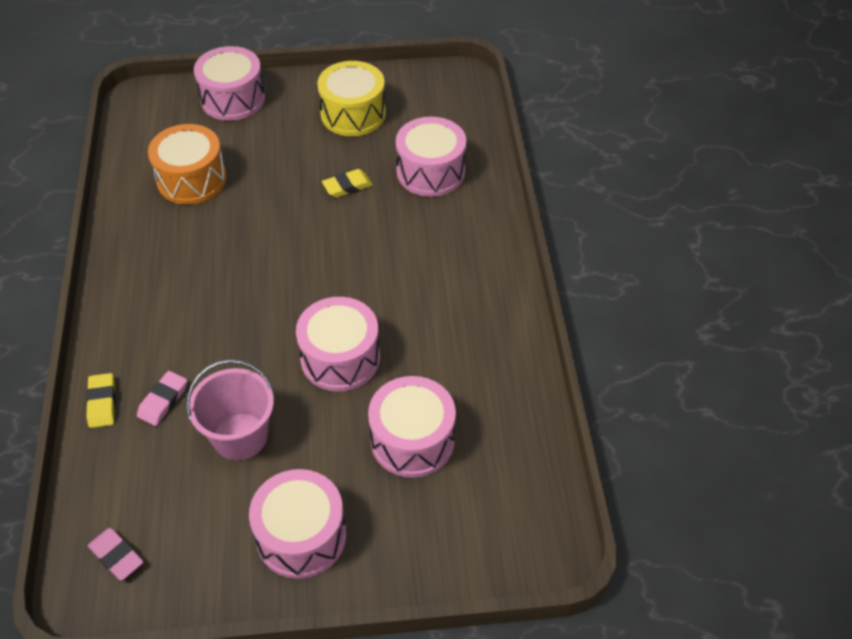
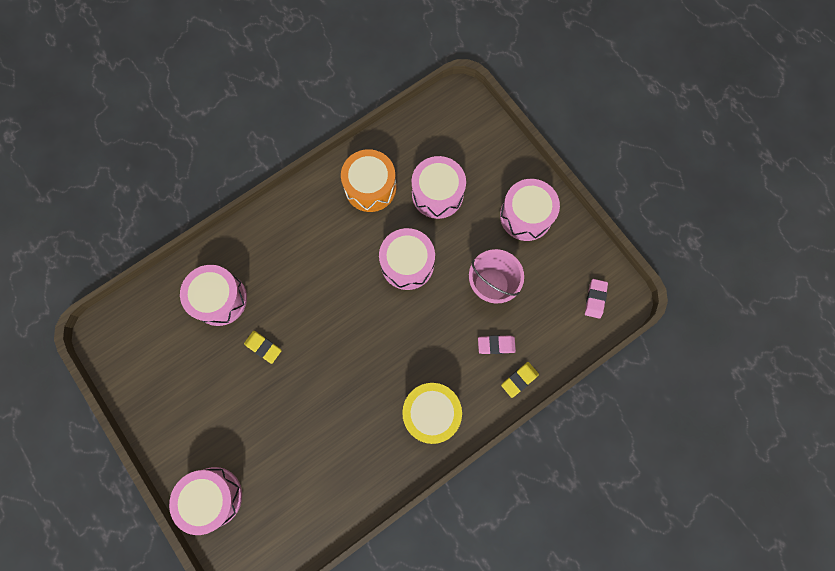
camera: 120 degrees left, 25 degrees up
(191, 179) = (315, 464): orange drum -> orange drum (370, 187)
(353, 114) = (185, 390): yellow drum -> yellow drum (431, 413)

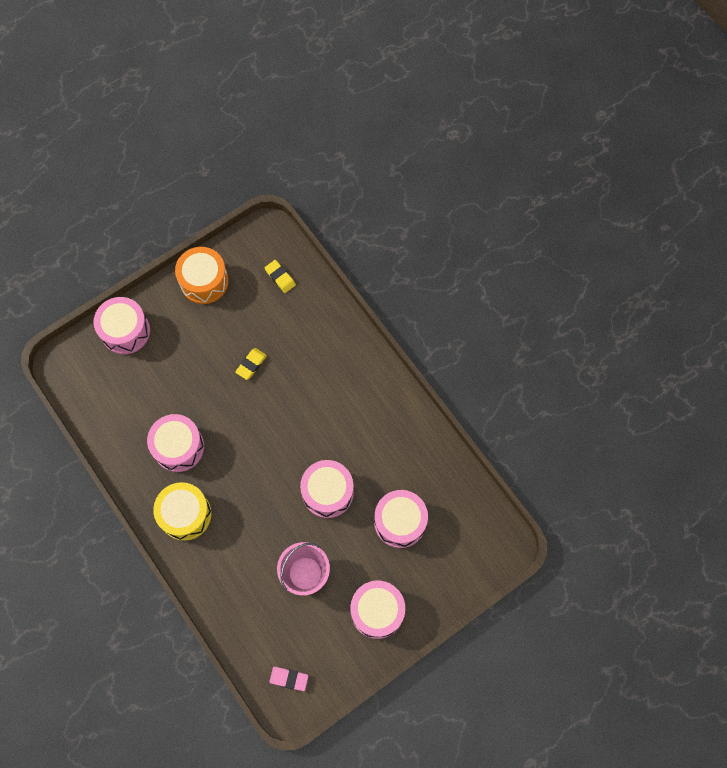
camera: 90 degrees right, 5 degrees down
(220, 299) = (296, 325): pink drum -> pink drum (178, 447)
(370, 187) = (406, 456): orange drum -> orange drum (204, 281)
(496, 345) = (246, 576): pink eraser -> none
(519, 379) = (212, 598): yellow eraser -> yellow eraser (280, 277)

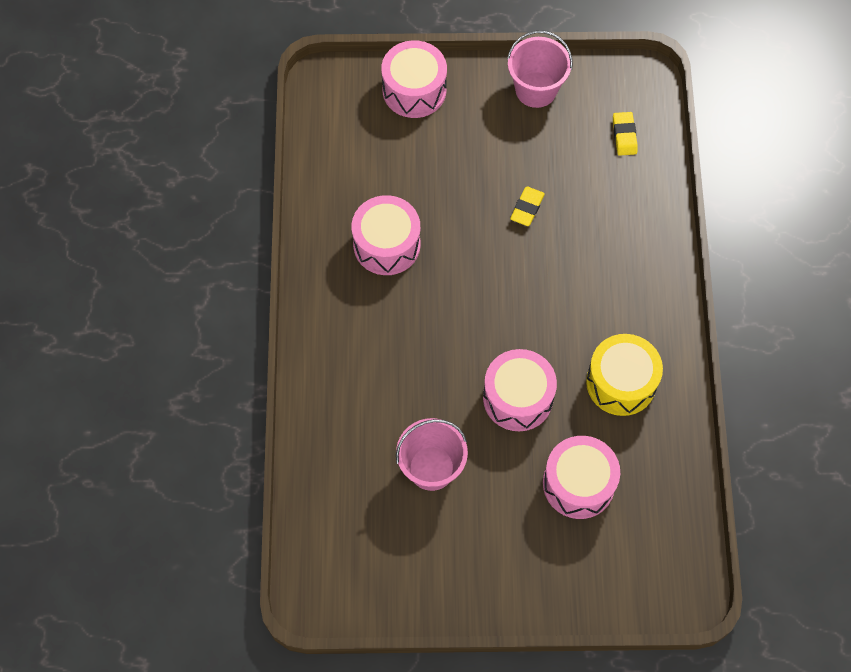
camera: 35 degrees right, 5 degrees down
(185, 514) = (344, 319): yellow drum -> yellow drum (621, 382)
(204, 281) = (536, 90): orange drum -> pink bucket
(251, 364) = (527, 208): yellow eraser -> yellow eraser turned 45 degrees counterclockwise
(289, 679) = (334, 568): pink eraser -> none
(377, 611) = (484, 563): pink drum -> none

